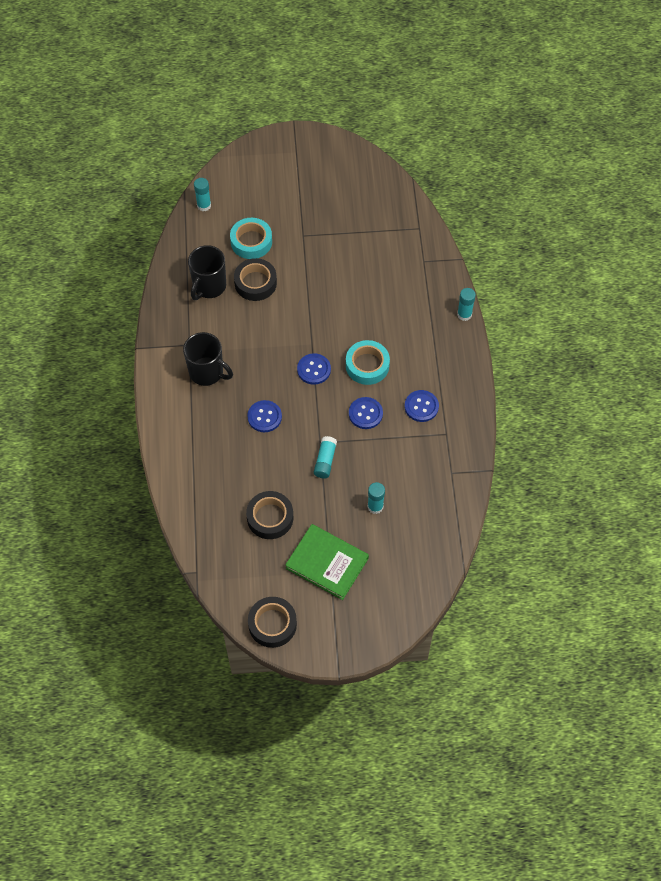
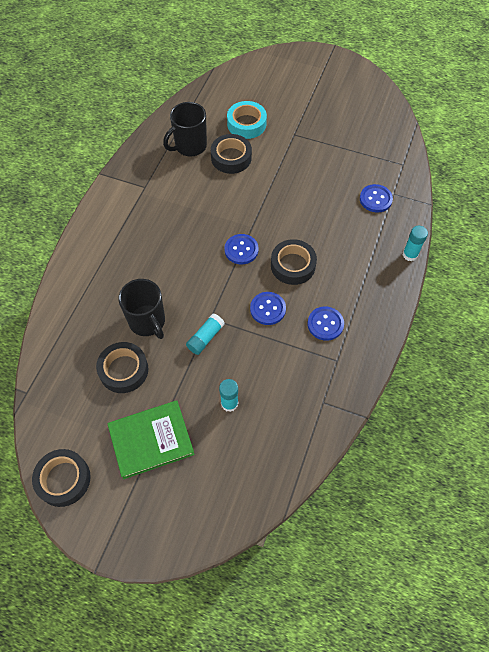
camera: 25 degrees right, 0 degrees up
(204, 205) = (223, 83): turquoise glue stick -> none
(207, 372) = (146, 216): black mug -> black mug (147, 322)
(264, 417) = (173, 274): blue button -> blue button (375, 199)
(327, 563) = (151, 440): green book -> green book turned 75 degrees counterclockwise
(367, 365) = (293, 265): turquoise tape -> black tape

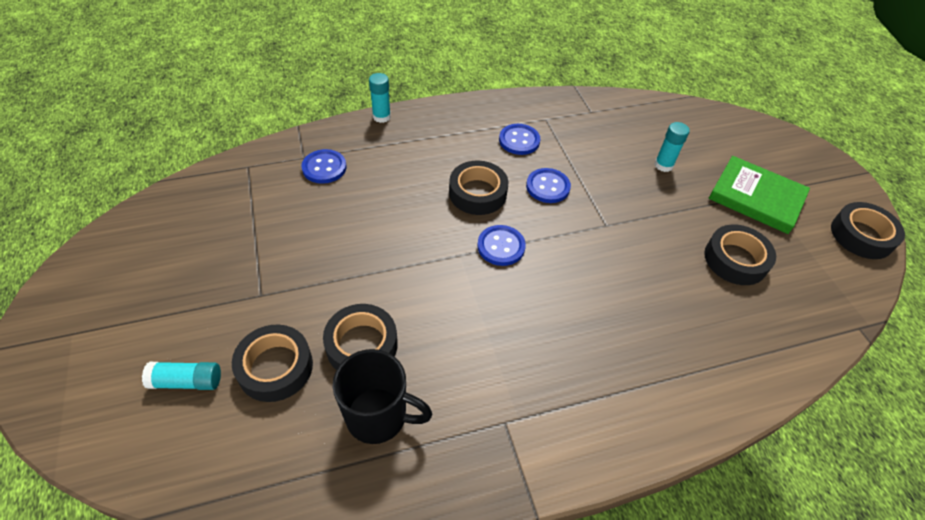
camera: 130 degrees left, 10 degrees down
(147, 322) = (671, 275): black mug -> none
(205, 337) = (629, 216): turquoise glue stick -> turquoise glue stick (187, 381)
(246, 124) = (275, 367): turquoise tape -> black tape

